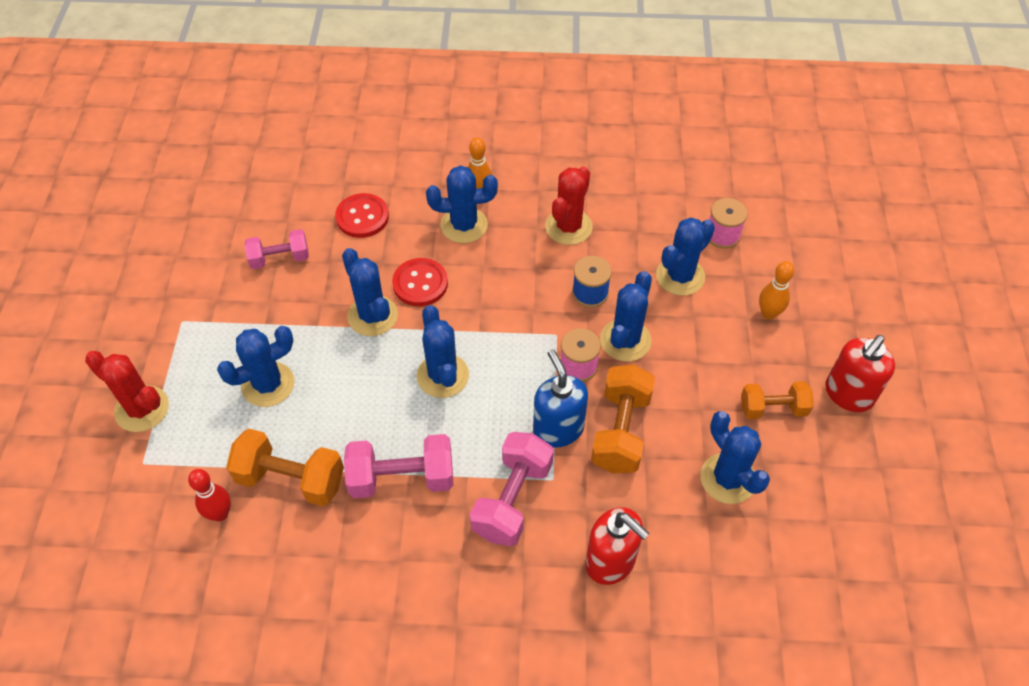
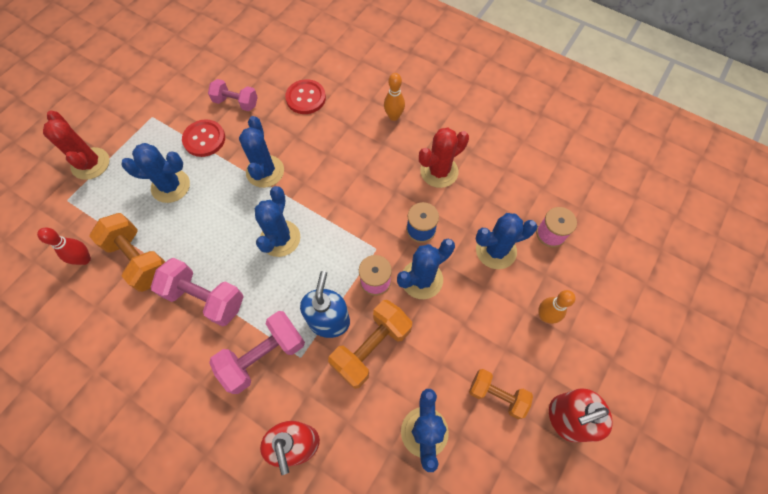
camera: 30 degrees right, 10 degrees up
(420, 283) = (310, 164): red button -> red button (204, 139)
(464, 225) = (367, 135): blue cactus -> none

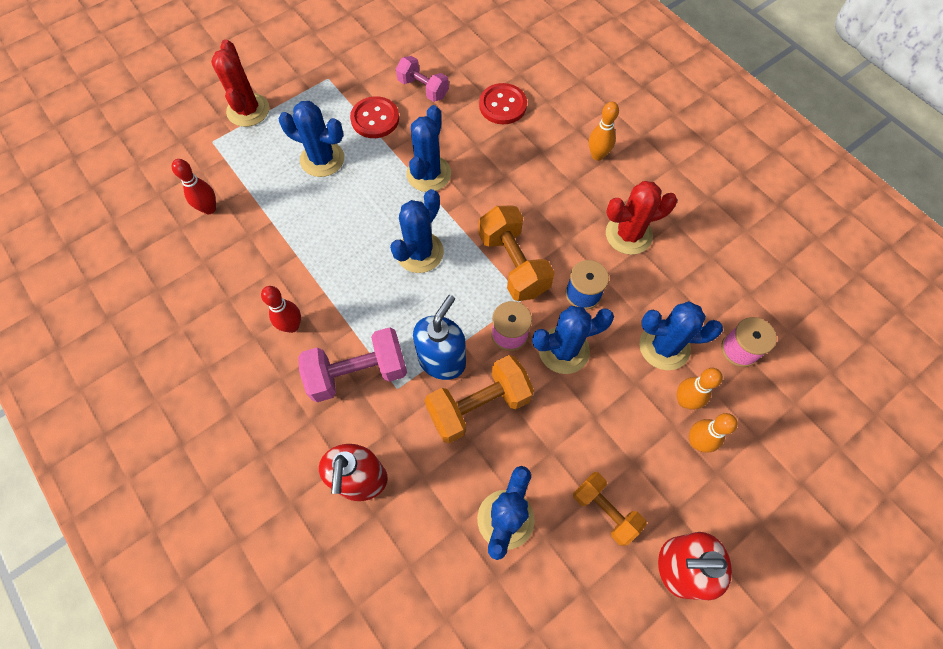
camera: 20 degrees right, 0 degrees up
(139, 259) = (264, 227): orange dumbbell -> orange dumbbell (513, 264)
(193, 336) = (292, 326): none -> red bowling pin
(205, 298) = (318, 290): pink dumbbell -> none
(525, 287) = (684, 400): none -> orange bowling pin

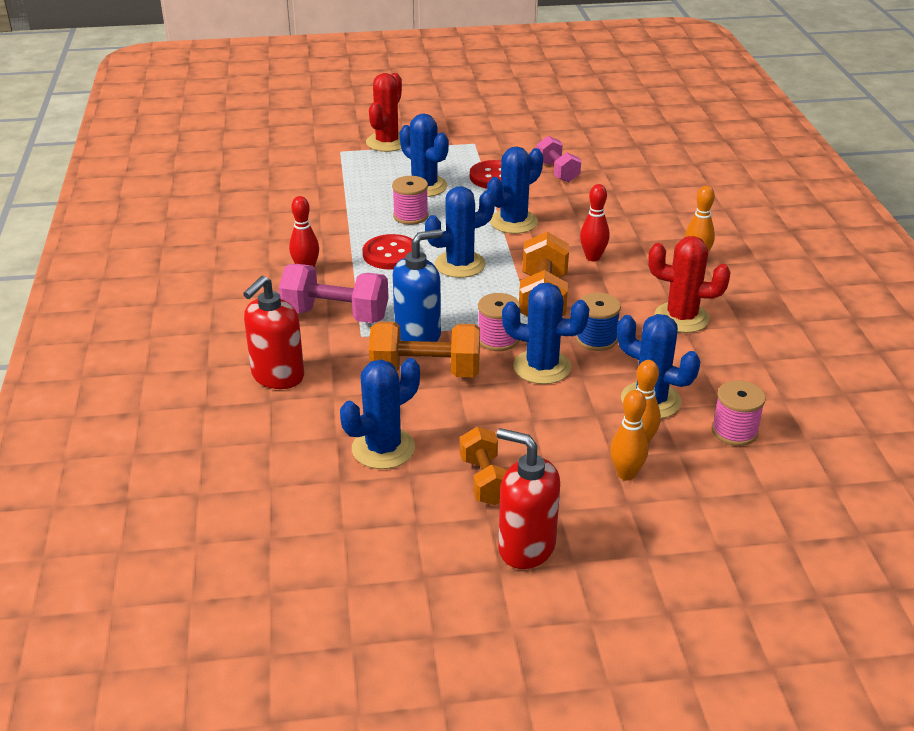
camera: 30 degrees right, 30 degrees down
(209, 209) = (302, 186): red bowling pin -> red bowling pin (593, 257)
(336, 206) = (410, 216): none -> pink spool
(502, 105) = (626, 202): red button -> red button (391, 254)

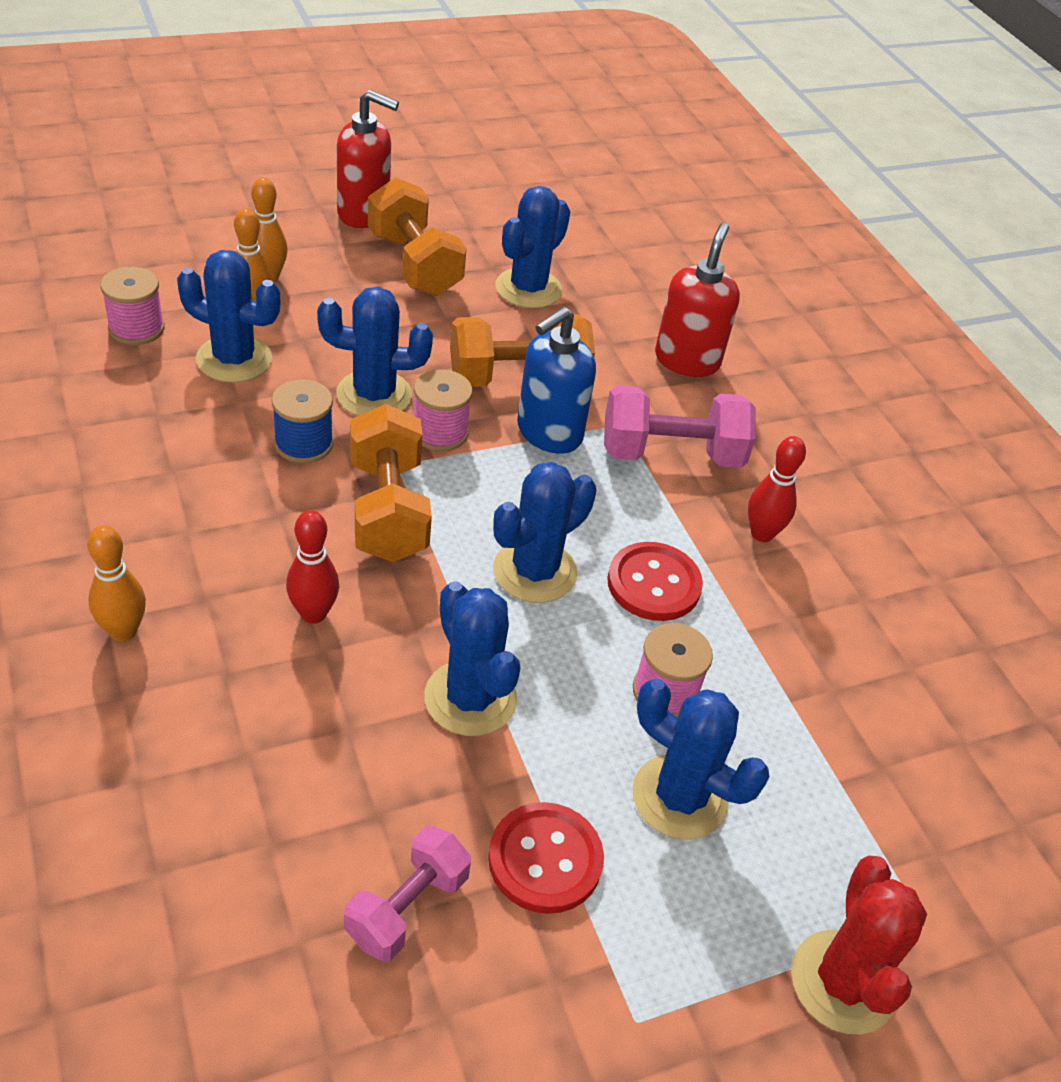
camera: 160 degrees right, 10 degrees up
(485, 481) = (414, 264): orange dumbbell -> orange dumbbell, size x1.53
(513, 222) = (470, 698): blue cactus -> blue cactus turned 60 degrees counterclockwise
(557, 172) = (407, 907): pink dumbbell -> pink dumbbell turned 75 degrees clockwise
(681, 318) = (173, 493): red cactus -> none

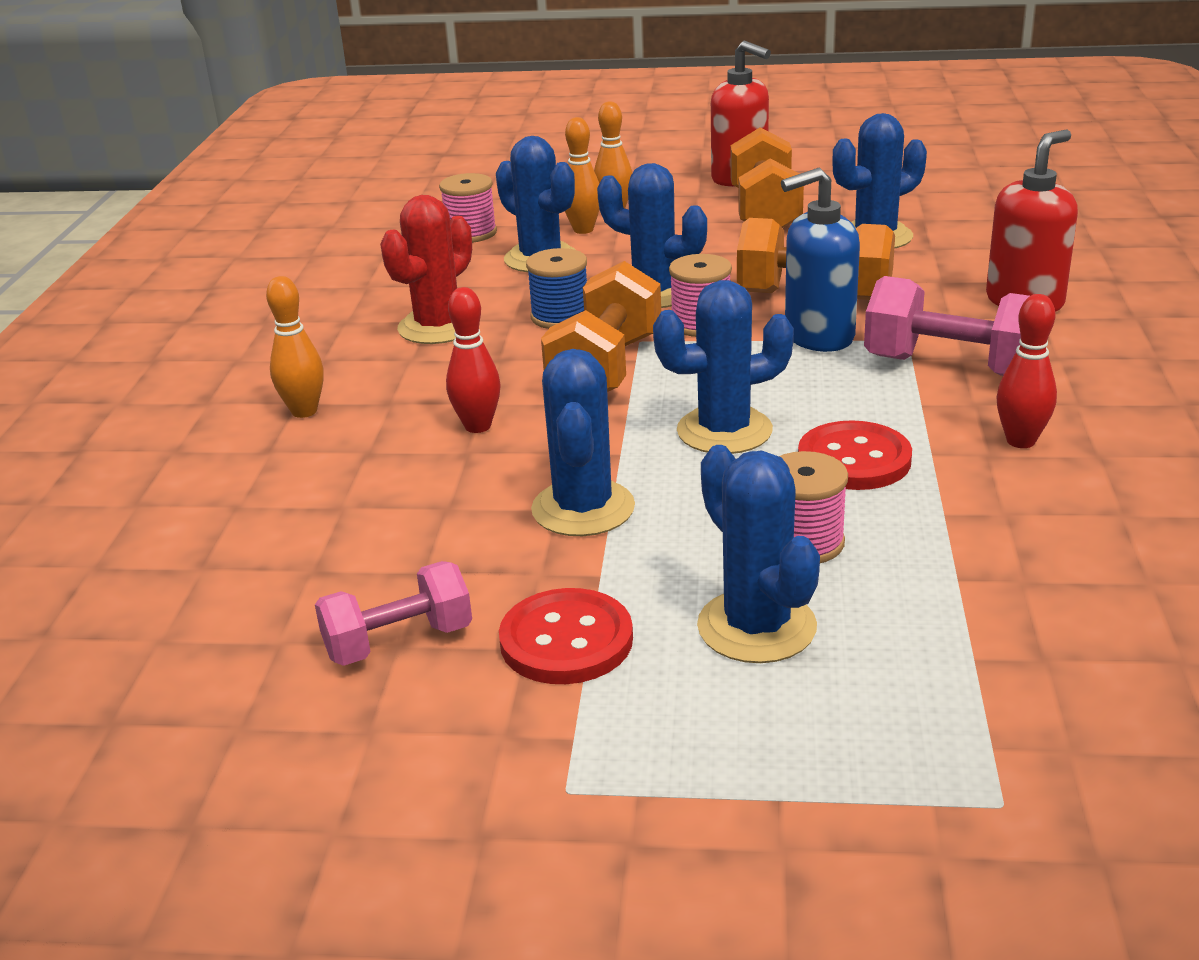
camera: 35 degrees right, 15 degrees down
(843, 982) = (847, 829): red cactus -> red cactus (438, 327)

